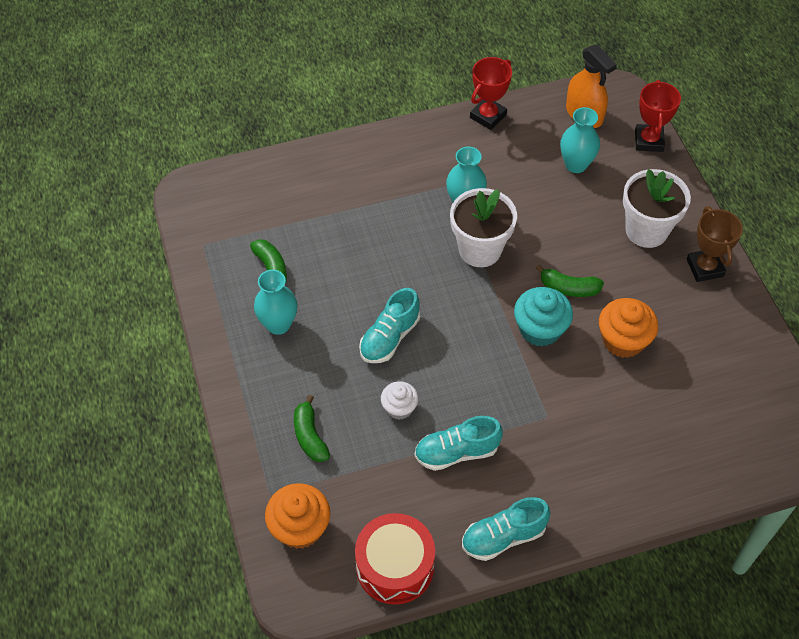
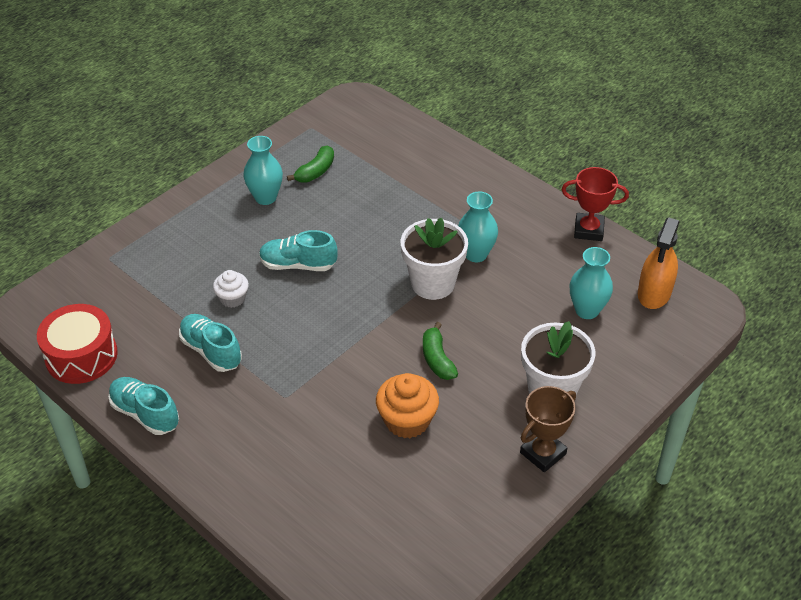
camera: 60 degrees right, 10 degrees down
(300, 527) = (87, 286): orange cupcake -> none
(310, 436) = (173, 258): green banana -> none
(540, 329) = (376, 356): turquoise cupcake -> none
(648, 141) = (666, 352): red trophy -> none

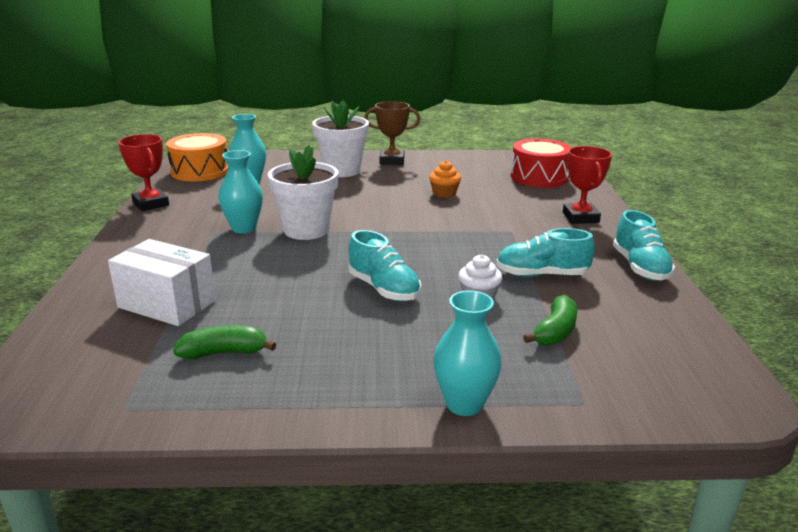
camera: 135 degrees left, 20 degrees down
(81, 356) = (682, 328): red drum -> red drum (539, 177)
(211, 351) = (541, 275): turquoise shoe -> turquoise shoe turned 90 degrees clockwise
(246, 467) = (580, 217): none -> red trophy
(265, 197) = (318, 359): turquoise vase -> turquoise vase (464, 404)
(396, 174) = (167, 304): none -> white box
(407, 420) = (444, 193): orange cupcake -> orange cupcake, size x0.62
(437, 359) = (379, 203): green banana -> green banana (555, 331)
(654, 293) = (200, 171): orange spray bottle -> orange drum

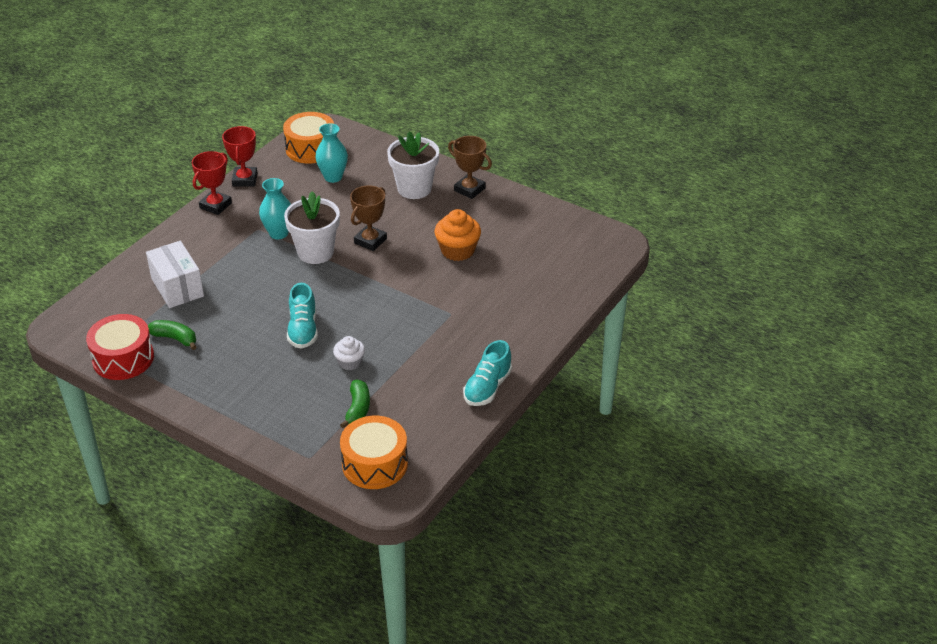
camera: 35 degrees right, 15 degrees up
(352, 208) = (370, 241): none -> brown trophy
(444, 193) = (457, 250): orange cupcake -> orange cupcake, size x1.61
(464, 404) = (252, 428): turquoise vase -> none
(539, 177) = (562, 261): red drum -> red drum (123, 358)
(541, 275) = (412, 363): turquoise shoe -> none
(555, 331) = (358, 409): green banana -> green banana turned 60 degrees counterclockwise
(580, 217) = (522, 322): red trophy -> red trophy (215, 205)
(663, 374) = (375, 464): none -> orange drum

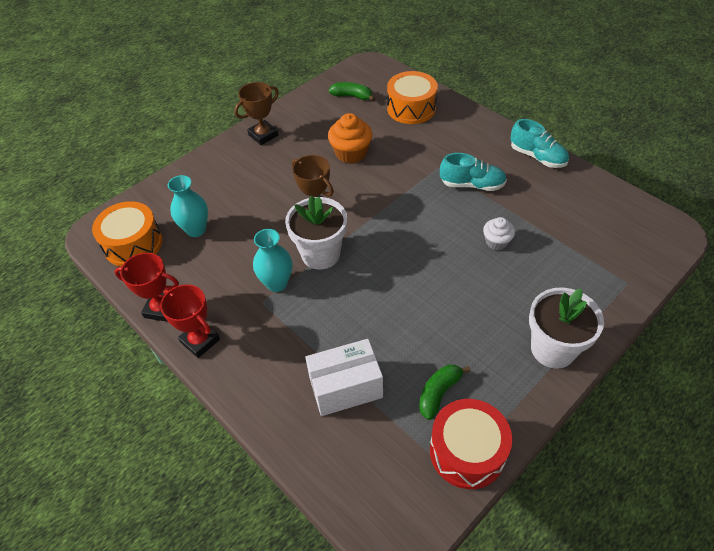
camera: 75 degrees left, 10 degrees up
(303, 330) = (443, 274): turquoise shoe -> turquoise shoe (472, 185)
(358, 409) = (561, 242): green banana -> green banana (352, 96)
(375, 464) = (633, 236): orange drum -> orange drum (411, 108)
(414, 189) = (245, 171): white flower pot -> white flower pot (553, 349)

